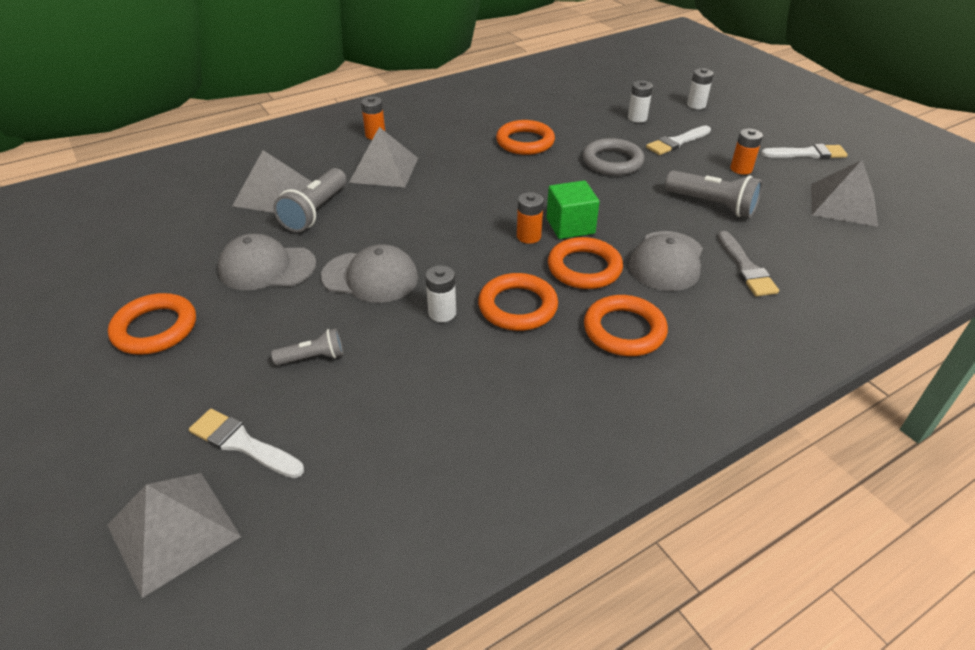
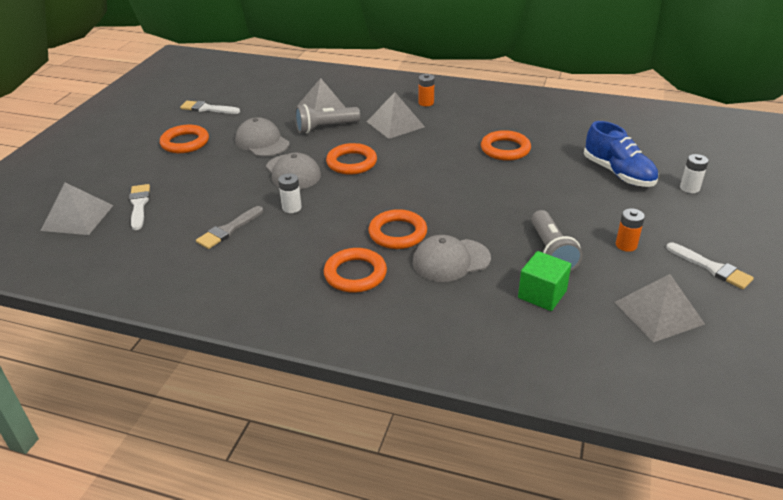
camera: 50 degrees right, 5 degrees down
(313, 357) = (213, 191): grey flashlight -> none
(517, 306) = (328, 228): orange ring -> orange ring (351, 162)
(528, 236) = (401, 200): orange battery -> none
(570, 226) = (435, 208): green cube -> green cube (542, 294)
(612, 161) = (538, 190): grey ring -> none
(637, 118) = (618, 173): white battery -> blue shoe
(677, 142) = (614, 203): white brush -> white brush (207, 109)
(745, 268) = (492, 296): grey brush -> grey brush (229, 229)

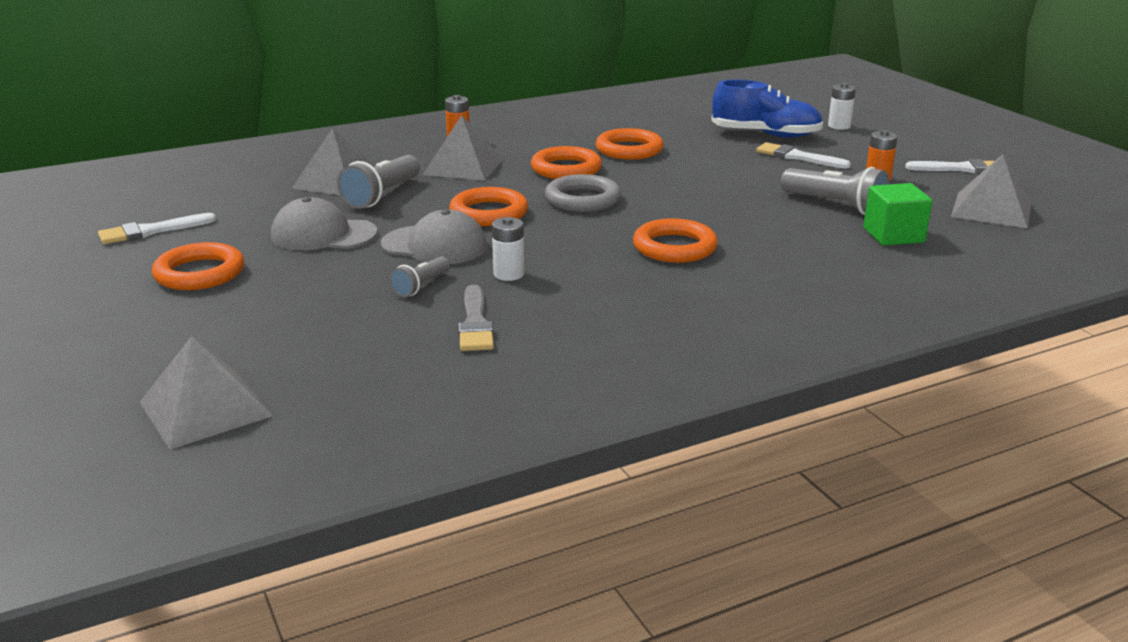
camera: 45 degrees left, 10 degrees down
(139, 205) = (282, 355): white brush -> white brush (797, 157)
(246, 195) = (421, 286): none -> grey flashlight
(355, 274) = (708, 294): orange ring -> orange ring (566, 169)
(412, 175) = (582, 199): none -> grey ring
(451, 260) = (770, 246): grey cap -> none

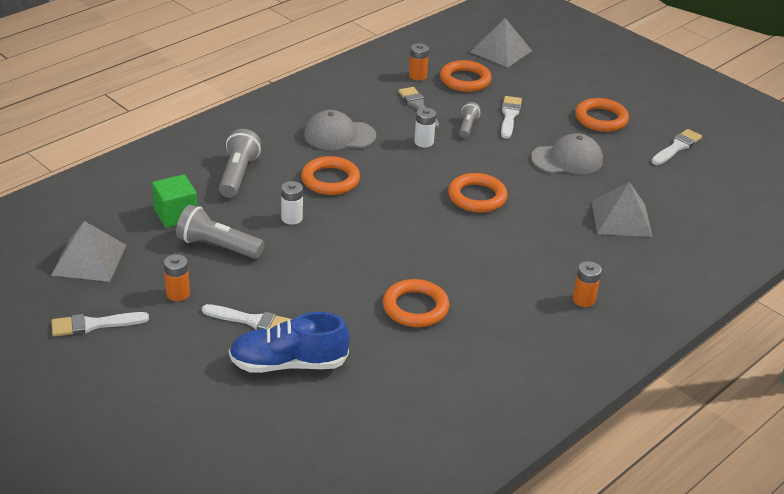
camera: 160 degrees right, 10 degrees up
(337, 293) = (509, 116): none -> white brush
(382, 195) = (570, 205): grey flashlight -> grey flashlight (238, 175)
(430, 377) = (417, 76): none -> orange battery
(434, 245) = (487, 159): grey cap -> grey cap (339, 135)
(463, 166) = (542, 254): grey pyramid -> none
(566, 169) = (455, 264): orange ring -> orange ring (465, 80)
(582, 199) = (418, 223): grey ring -> none
(839, 126) = (208, 400): white battery -> white battery (292, 218)

